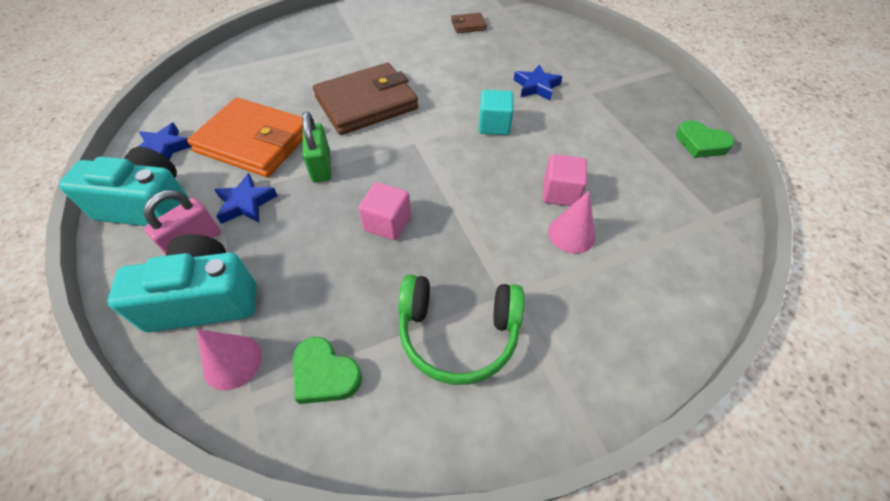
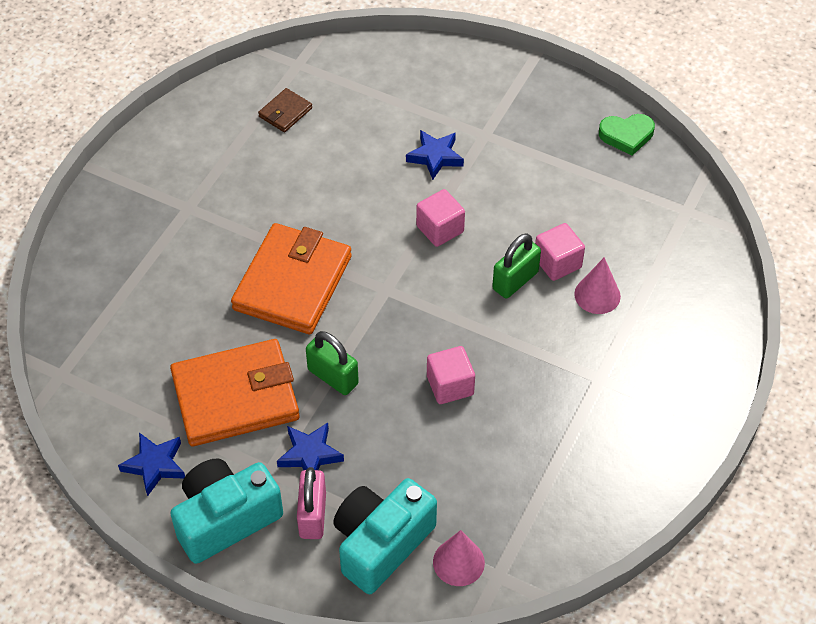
camera: 40 degrees left, 0 degrees up
(325, 374) = (530, 520): green heart -> none
(366, 103) = (292, 283): brown wallet -> orange wallet
(458, 333) = (588, 428): green headphones -> none
(494, 125) = (440, 229): turquoise cube -> pink cube
(514, 185) = (515, 280): none -> green padlock

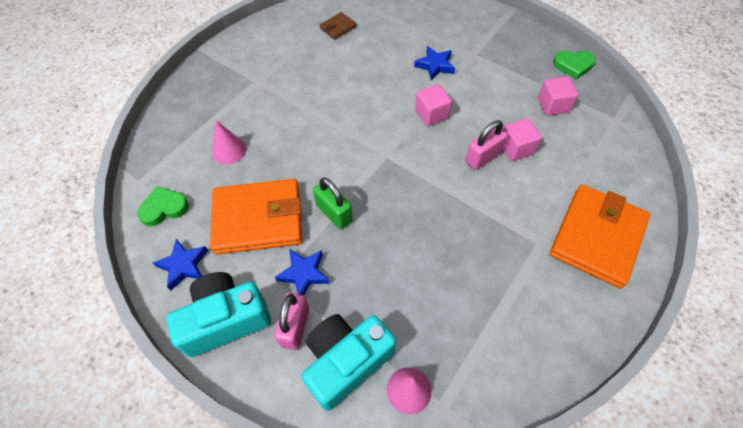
camera: 10 degrees right, 5 degrees up
(107, 399) = (164, 208): none -> green heart
(292, 283) = (319, 139): orange wallet -> orange wallet (596, 237)
(450, 385) = (423, 232): pink cube -> pink cube (553, 105)
(515, 280) = (482, 157): green padlock -> pink padlock
(597, 295) = (545, 176): pink cone -> pink cone (229, 150)

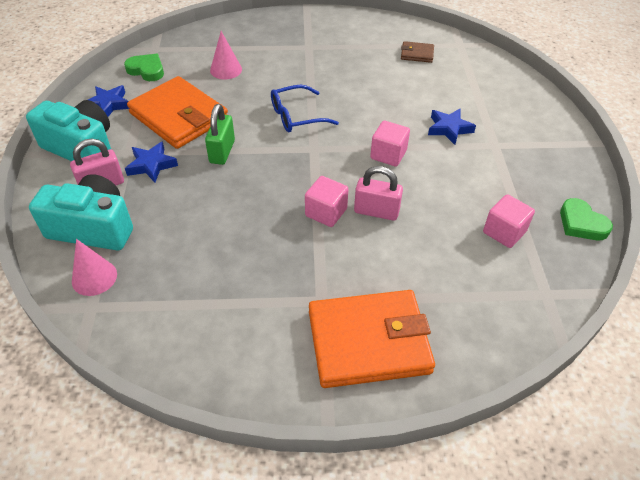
camera: 50 degrees right, 10 degrees down
(338, 140) = (296, 116): none -> blue glasses
(516, 148) = (414, 229): pink cube -> pink cube (326, 212)

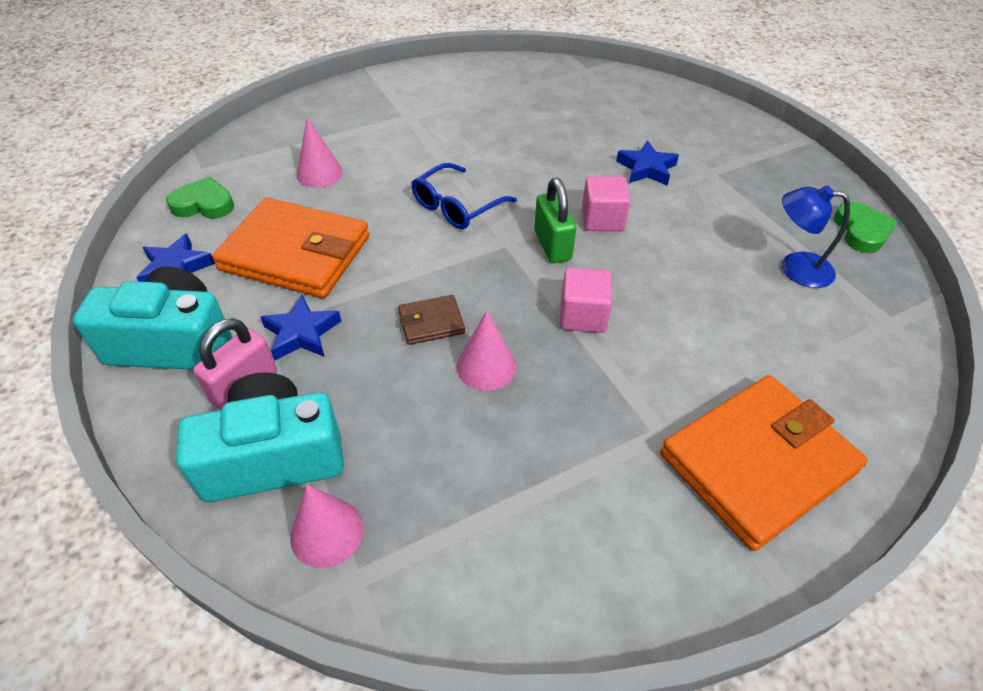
camera: 25 degrees left, 0 degrees up
(222, 152) = (391, 282): green padlock -> green padlock (552, 245)
(243, 221) = (486, 366): none -> pink cone
(376, 211) = (641, 293): pink padlock -> none
(417, 54) = (546, 93): brown wallet -> brown wallet (431, 322)
(504, 232) = (795, 268): pink cube -> blue lamp
(581, 223) = (861, 231): green heart -> green heart turned 120 degrees counterclockwise

